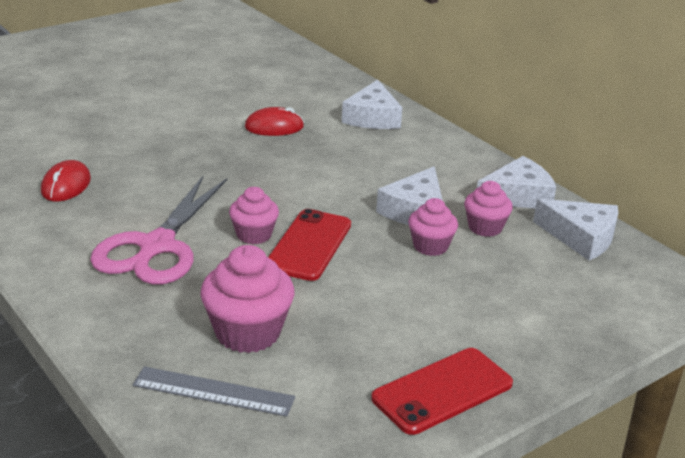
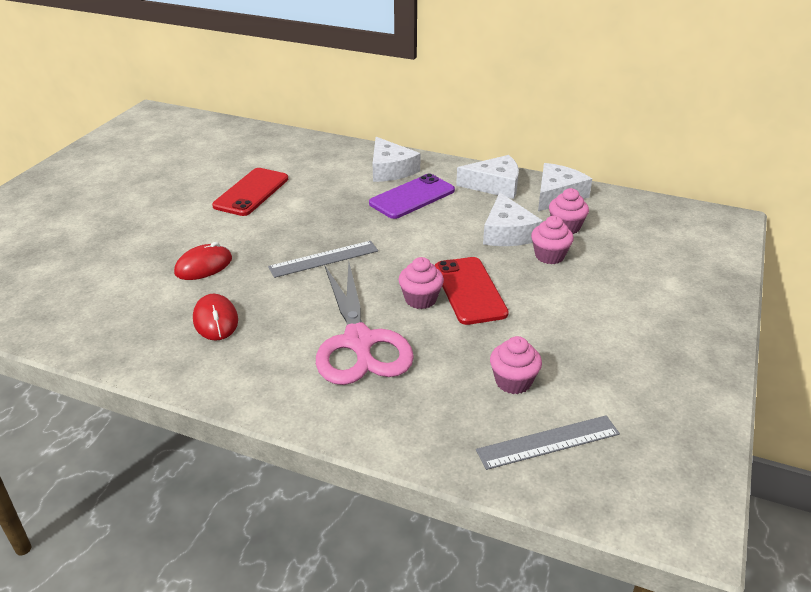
camera: 30 degrees left, 5 degrees up
(212, 171) = (324, 259): none -> grey ruler
(247, 333) = (513, 382): pink cupcake -> pink cupcake, size x0.62
(274, 127) = (327, 203): red mouse -> red mouse (204, 266)
(361, 148) = (412, 197): none -> purple phone
(442, 391) = (686, 362): red phone -> red phone (251, 192)
(581, 237) = (629, 210): white cheese -> white cheese (495, 185)

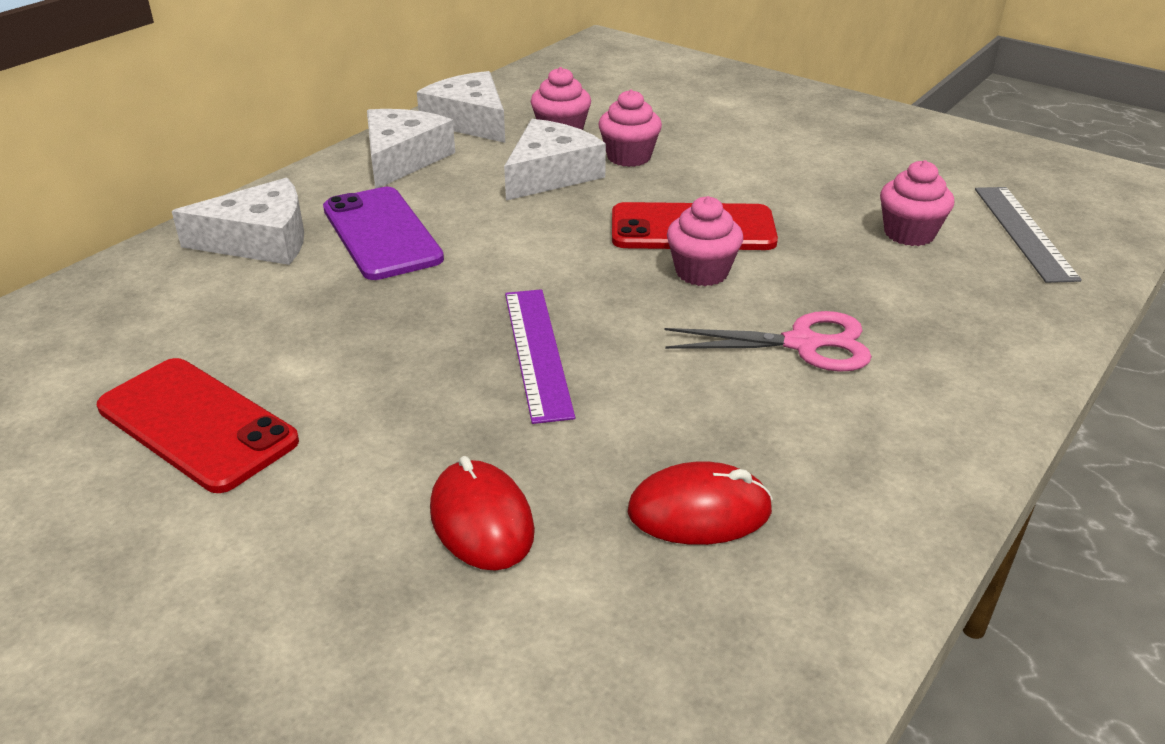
camera: 75 degrees left, 0 degrees up
(324, 259) = (537, 352): grey ruler -> purple ruler
(359, 342) = (803, 344): pink scissors -> pink scissors, size x0.59
(507, 233) = (550, 174): white cheese -> white cheese turned 60 degrees counterclockwise

